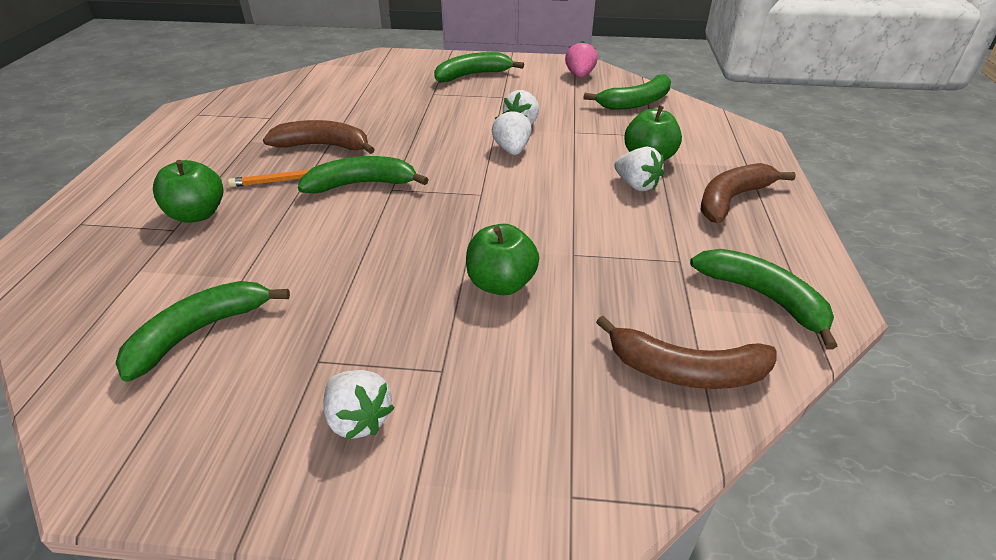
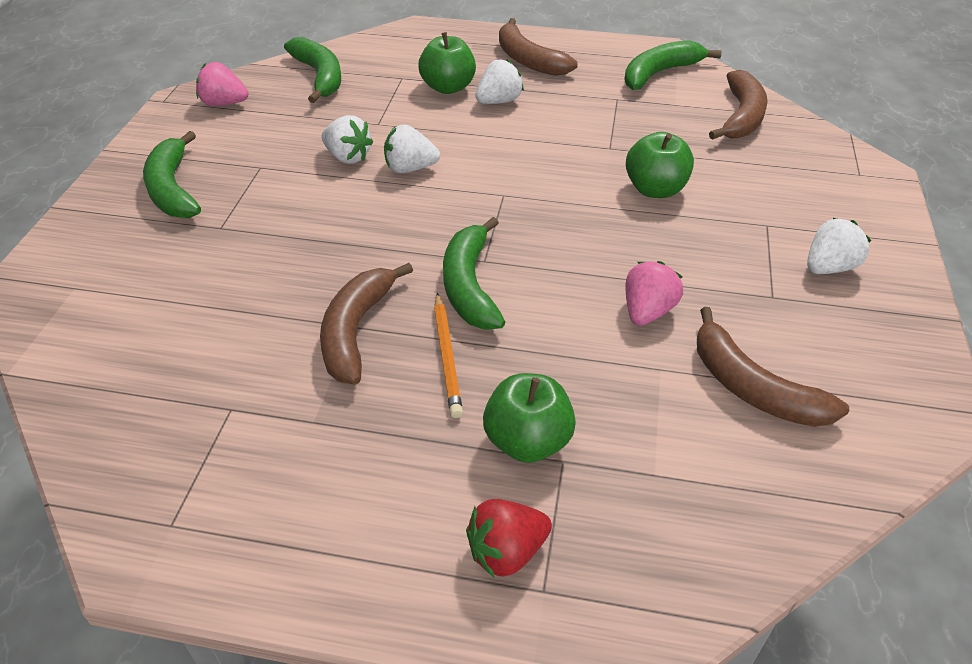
camera: 85 degrees left, 5 degrees up
(115, 209) = (506, 551): none -> red strawberry
(199, 332) = (753, 387): green banana -> brown banana
(314, 272) = (647, 311): none -> pink strawberry

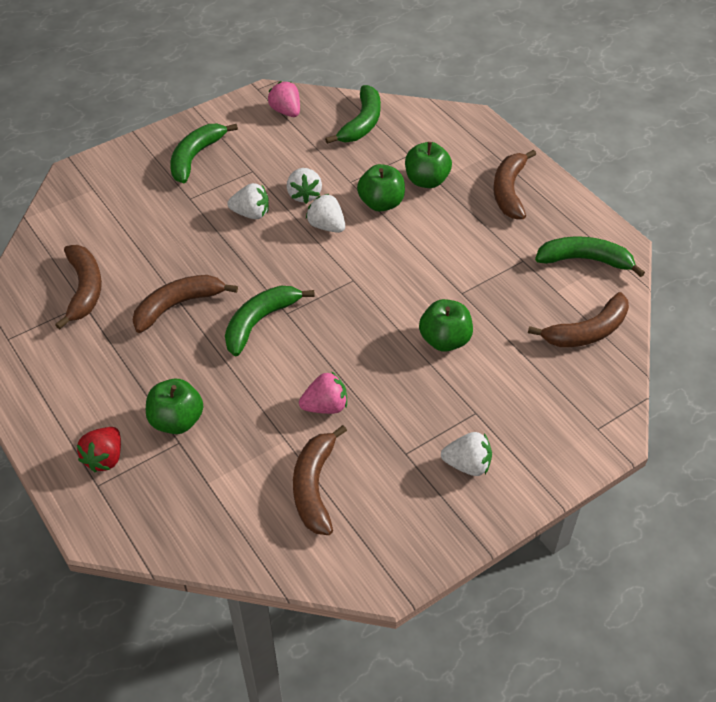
camera: 45 degrees right, 5 degrees up
(209, 393) = (84, 289): none -> brown banana
(434, 124) = (381, 203): none -> green apple
(447, 357) = (199, 351): orange pencil -> none
(499, 101) = (443, 212): white strawberry -> white strawberry (251, 213)
(506, 551) = (105, 458): red strawberry -> red strawberry turned 90 degrees counterclockwise

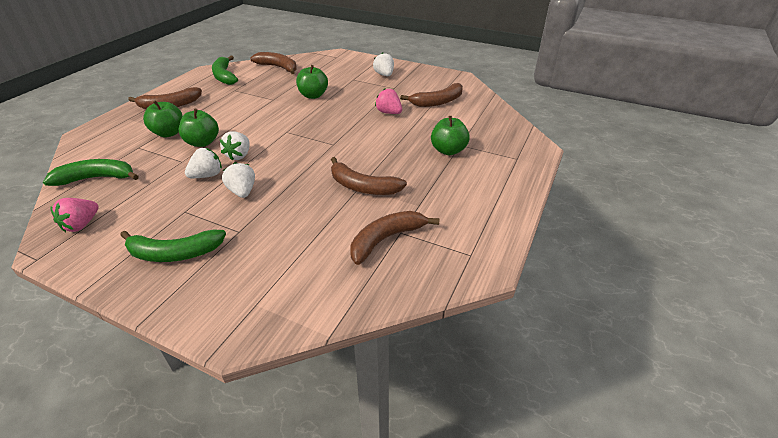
camera: 120 degrees left, 10 degrees down
(105, 458) = (499, 163): red strawberry -> none
(260, 322) = (349, 150): green banana -> none

